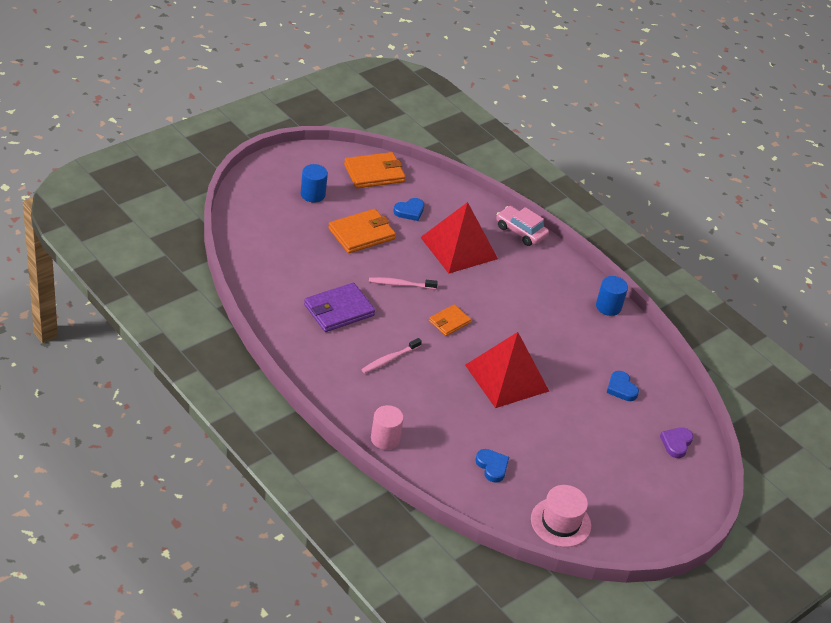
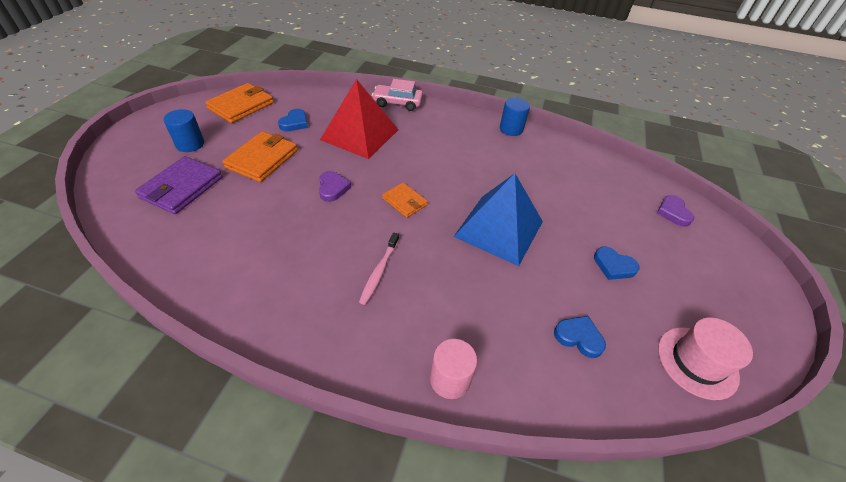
camera: 30 degrees left, 5 degrees up
(338, 310) = (287, 245): purple wallet -> purple wallet (181, 187)
(400, 284) = (333, 188): pink toothbrush -> purple heart
(449, 322) = (404, 201): orange wallet -> orange wallet turned 60 degrees counterclockwise
(507, 378) = (499, 228): red pyramid -> blue pyramid
(621, 388) = (588, 188): blue heart -> blue heart (613, 266)

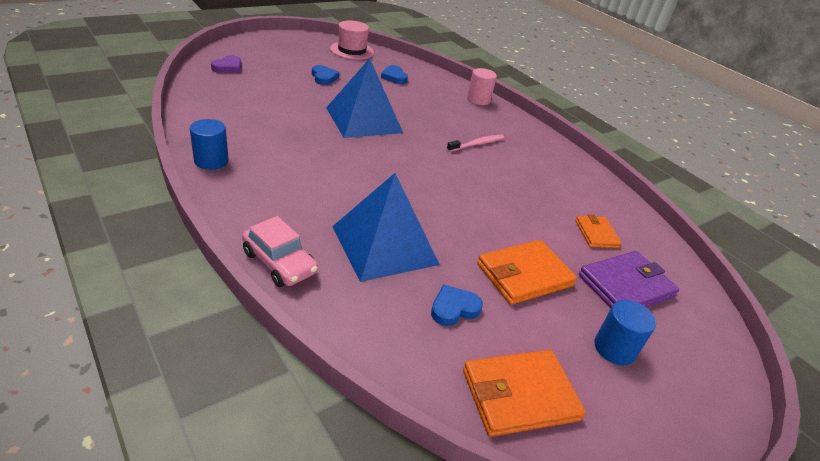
camera: 145 degrees left, 10 degrees down
(333, 188) = (467, 207): purple heart -> none
(360, 134) = (384, 245): red pyramid -> blue pyramid
(404, 201) = (413, 166): orange wallet -> orange wallet (596, 234)

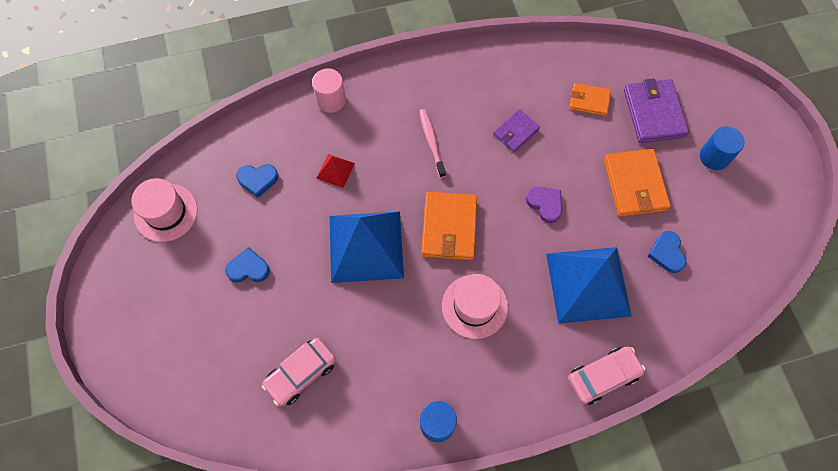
camera: 65 degrees left, 30 degrees up
(228, 67) = (202, 388): purple heart -> purple heart (545, 204)
(246, 100) = (301, 373): none -> pink car
(331, 174) = (474, 306): none -> pink hat
(421, 104) = (335, 170): none -> red pyramid
(519, 395) = (747, 239): orange wallet -> orange wallet (449, 227)
(522, 188) = (515, 132): none -> purple wallet

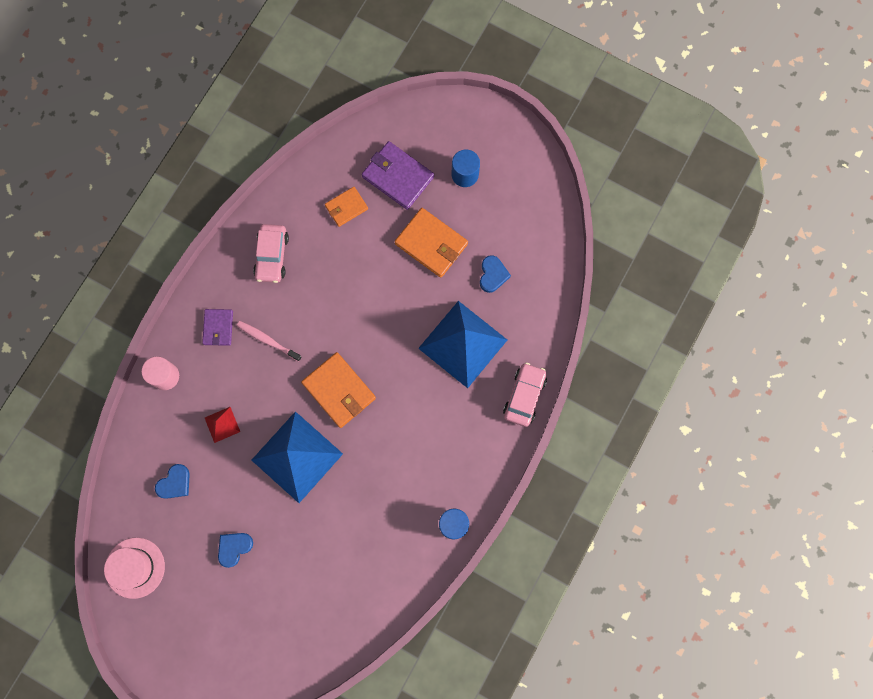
camera: 45 degrees left, 10 degrees up
(301, 373) = (339, 578): pink car -> pink car (272, 256)
(474, 306) = (406, 428): pink hat -> none
(515, 132) = (318, 278): purple wallet -> purple wallet (218, 328)
(545, 204) = (386, 314): purple heart -> none
(666, 253) = (492, 275): blue heart -> blue heart turned 120 degrees counterclockwise

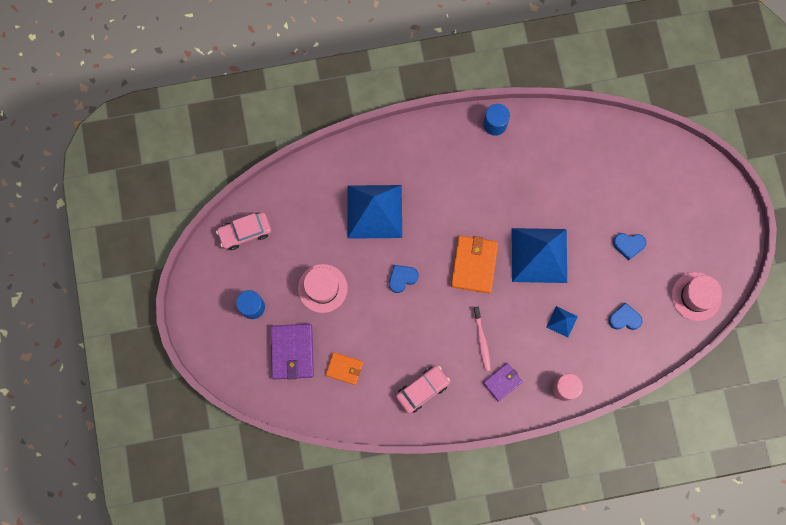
camera: 130 degrees left, 0 degrees up
(222, 424) = (562, 321): red pyramid -> blue pyramid
(431, 244) = (322, 288): orange wallet -> pink hat
(492, 275) = (310, 230): blue heart -> blue heart (402, 278)
(524, 396) = (376, 145): pink car -> pink car (245, 232)

